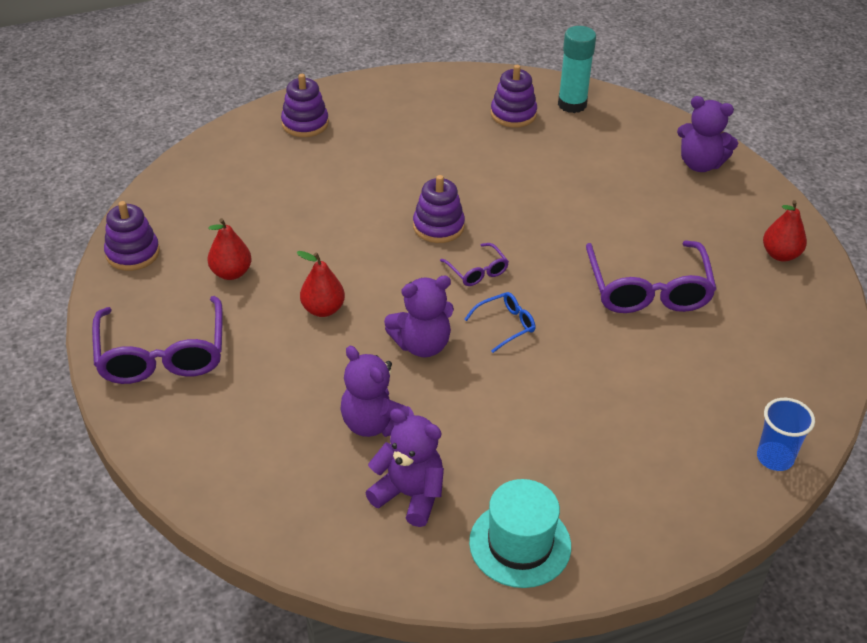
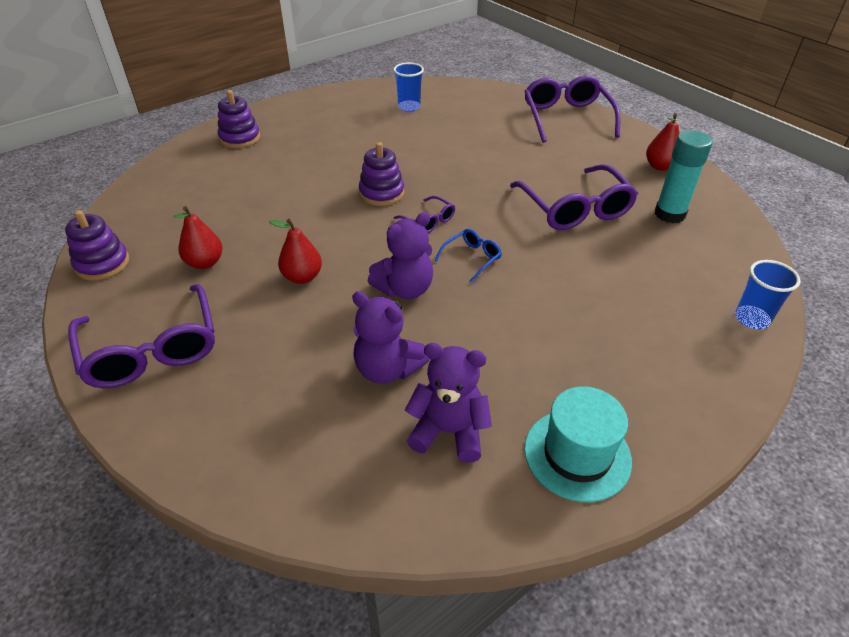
camera: 15 degrees left, 0 degrees up
(513, 114) = (409, 107): purple stacking toy -> blue cup
(572, 104) = (451, 94): turquoise glue stick -> turquoise glue stick (669, 214)
(700, 164) = (566, 117): purple teddy bear -> purple glasses

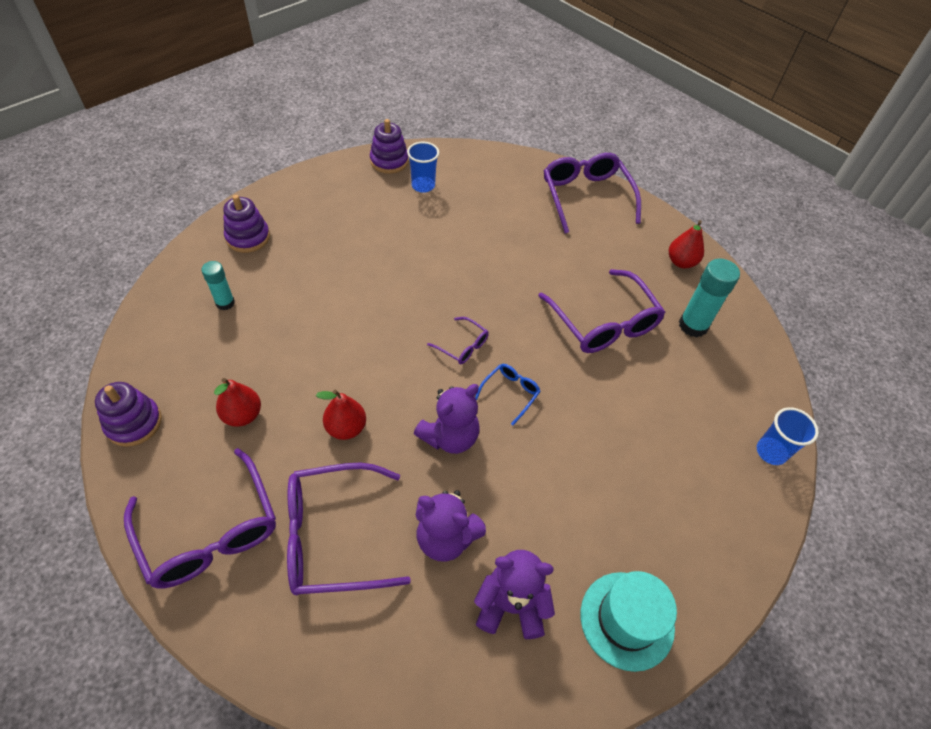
camera: 10 degrees left, 10 degrees up
(208, 182) = (225, 303): none -> turquoise glue stick
(271, 361) = (332, 536): none -> purple glasses
(381, 193) = (410, 310): purple stacking toy -> purple stacking toy (389, 161)

